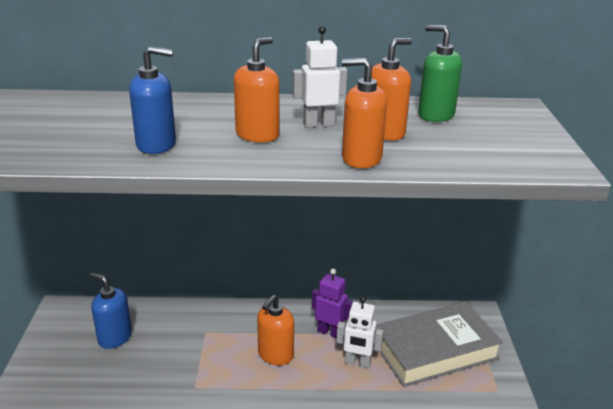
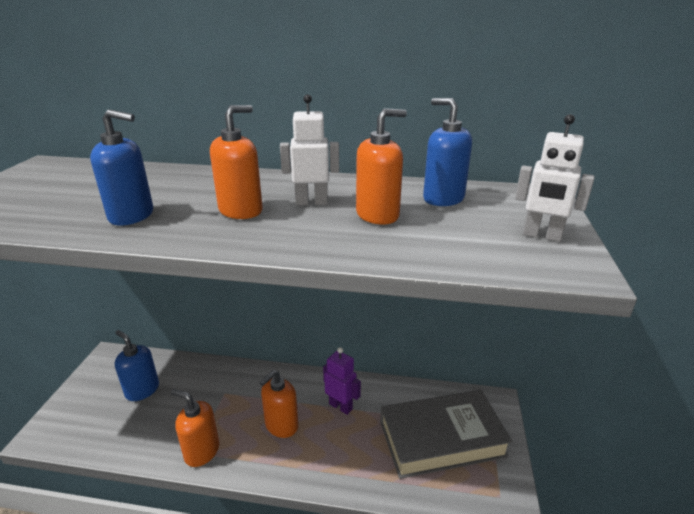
camera: 10 degrees right, 0 degrees up
(357, 363) = (359, 444): white robot -> white robot (541, 236)
(361, 158) = (336, 243): orange soap dispenser -> orange soap dispenser (201, 451)
(435, 115) = (443, 198): green soap dispenser -> blue soap dispenser

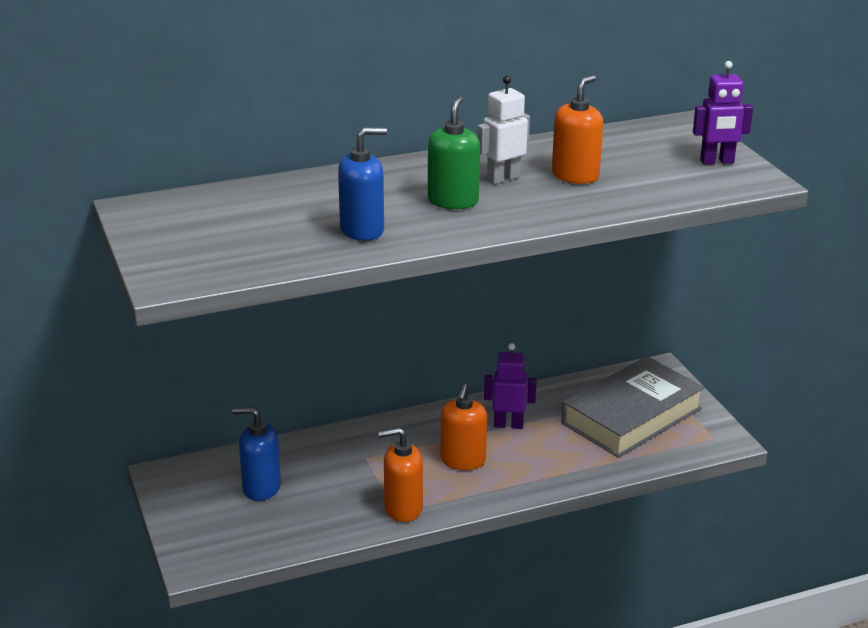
camera: 30 degrees left, 0 degrees up
(241, 210) = (453, 201): orange soap dispenser -> green soap dispenser
(443, 198) = (610, 147): blue soap dispenser -> none
(541, 236) = (717, 162): white robot -> purple robot

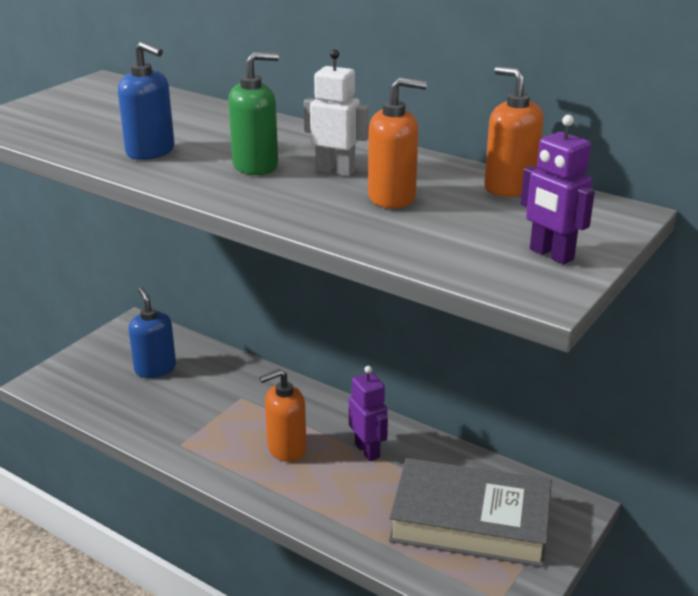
camera: 55 degrees right, 0 degrees up
(403, 508) = (188, 446): orange soap dispenser -> orange soap dispenser (509, 187)

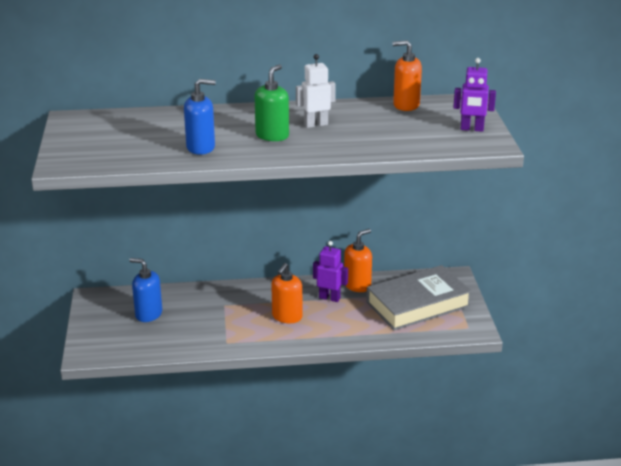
camera: 40 degrees left, 0 degrees up
(392, 197) = (366, 128): orange soap dispenser -> orange soap dispenser (357, 285)

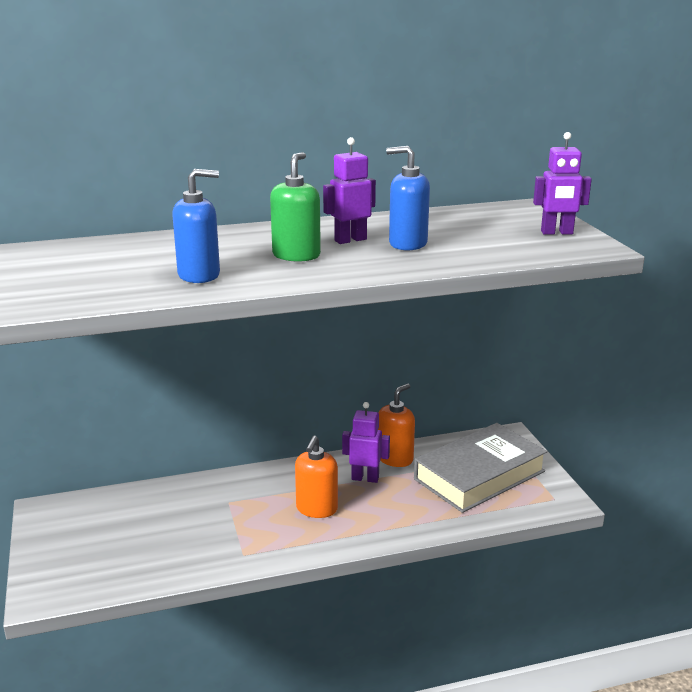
camera: 10 degrees left, 5 degrees down
(148, 314) = (125, 525): blue soap dispenser -> blue soap dispenser (407, 244)
(316, 124) = (350, 240): white robot -> purple robot
(406, 105) = (456, 214): orange soap dispenser -> none

